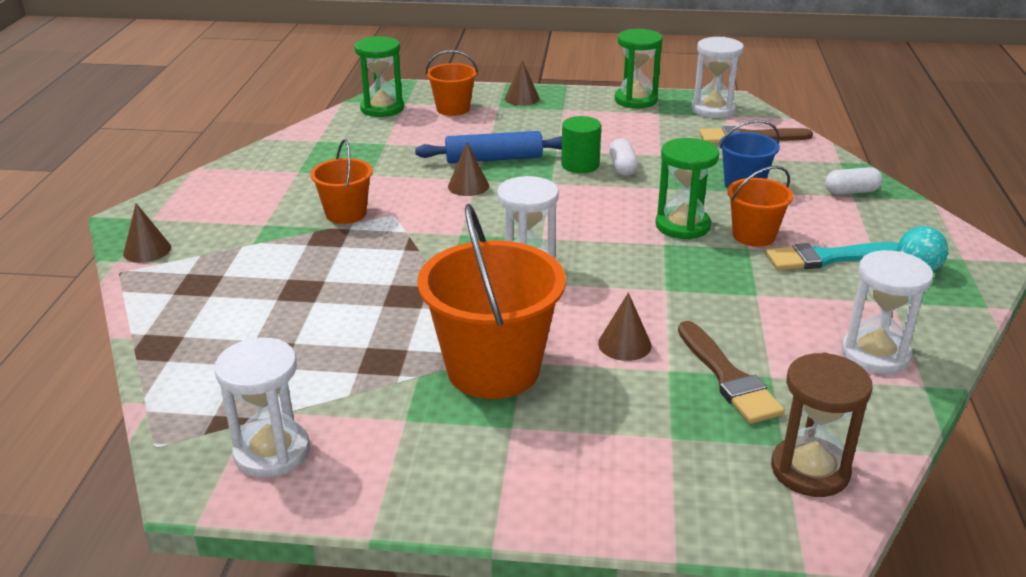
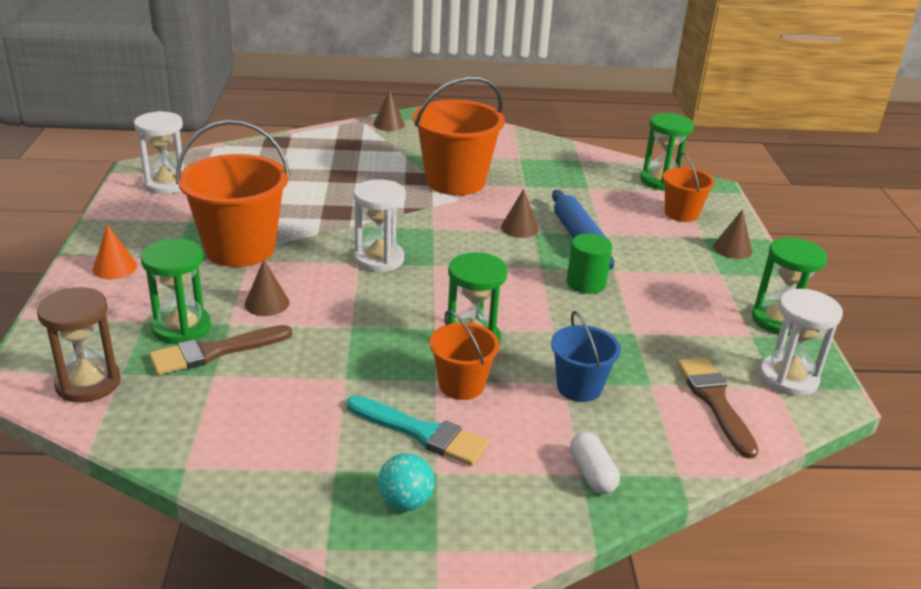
camera: 80 degrees right, 0 degrees up
(346, 213) = (455, 181): orange bucket -> orange bucket, size x1.82
(536, 480) = (114, 267): none -> orange cone
(622, 167) = (591, 308): white capsule -> none
(683, 405) = (181, 328): none -> green hourglass
(827, 258) = (421, 433): turquoise brush -> turquoise brush turned 135 degrees clockwise
(875, 354) = (239, 442): white hourglass -> none

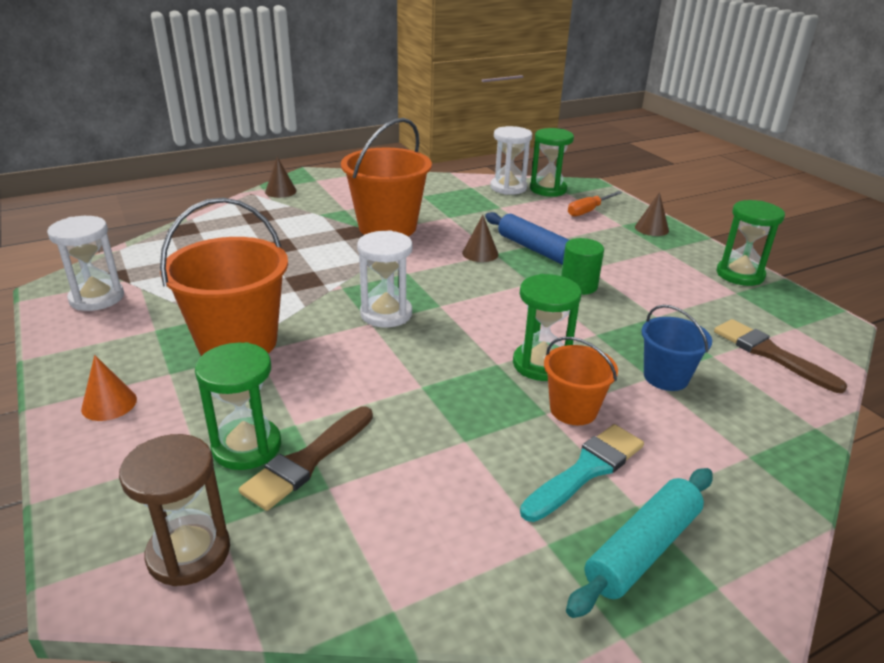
camera: 25 degrees left, 0 degrees up
(267, 303) = (316, 390): brown cone -> none
(405, 502) = (642, 549): turquoise ball -> turquoise rolling pin
(421, 433) = (586, 470): turquoise brush -> turquoise brush turned 45 degrees counterclockwise
(592, 474) = (756, 452): white capsule -> none
(681, 213) = (588, 211): orange bucket -> orange screwdriver
(788, 378) = (795, 317): white hourglass -> white hourglass (508, 187)

